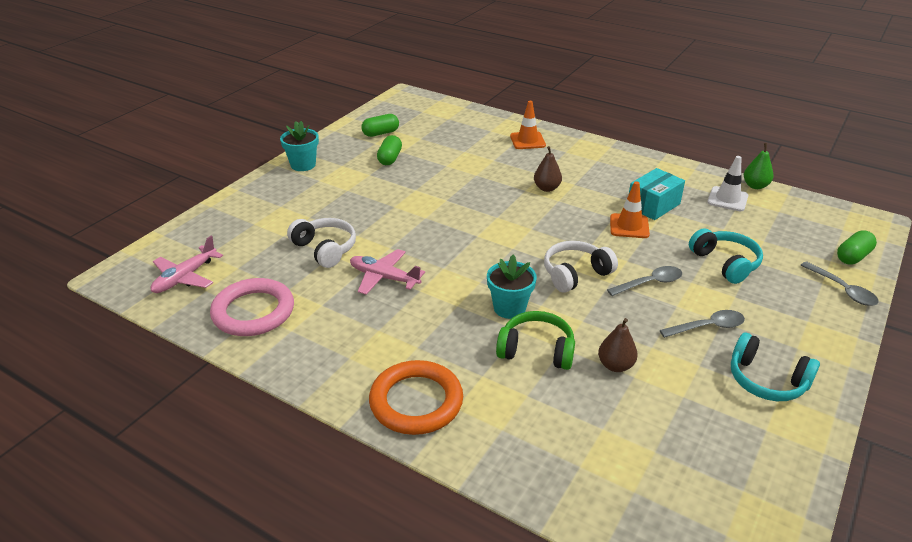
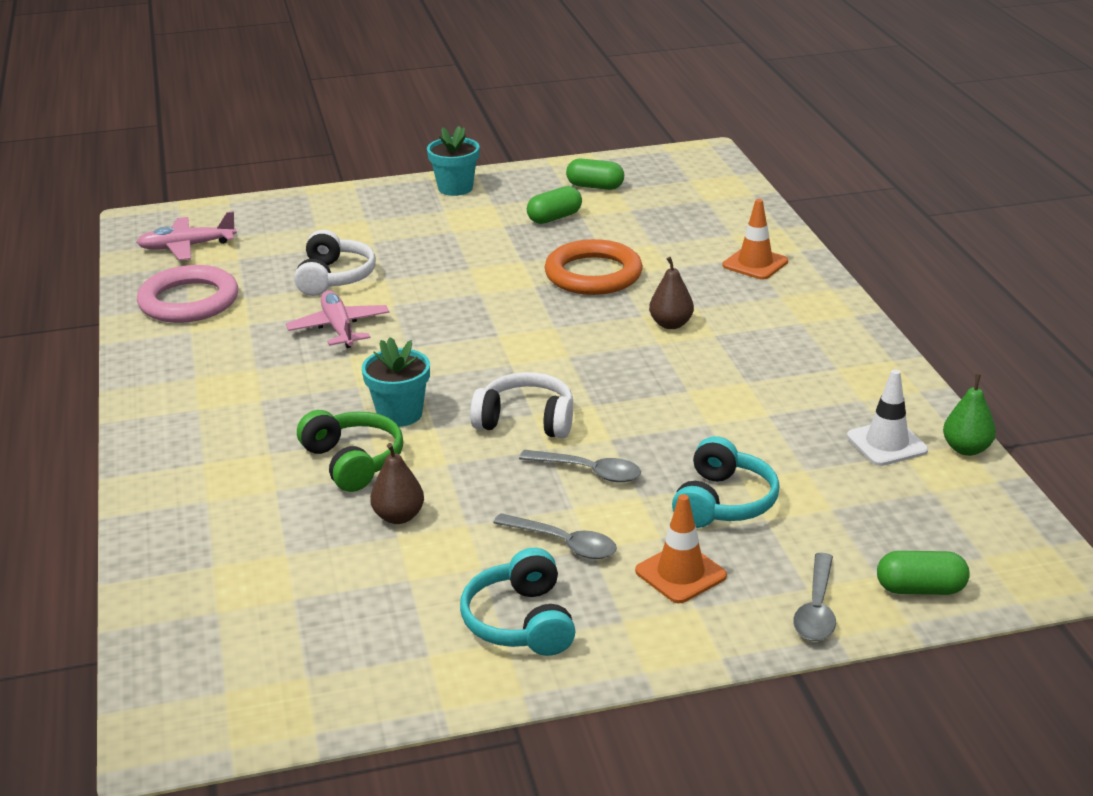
camera: 45 degrees right, 5 degrees down
(416, 401) = (183, 439): orange ring -> orange ring (593, 274)
(629, 226) = (687, 408): orange traffic cone -> orange traffic cone (680, 573)
(653, 205) = (766, 402): turquoise box -> none

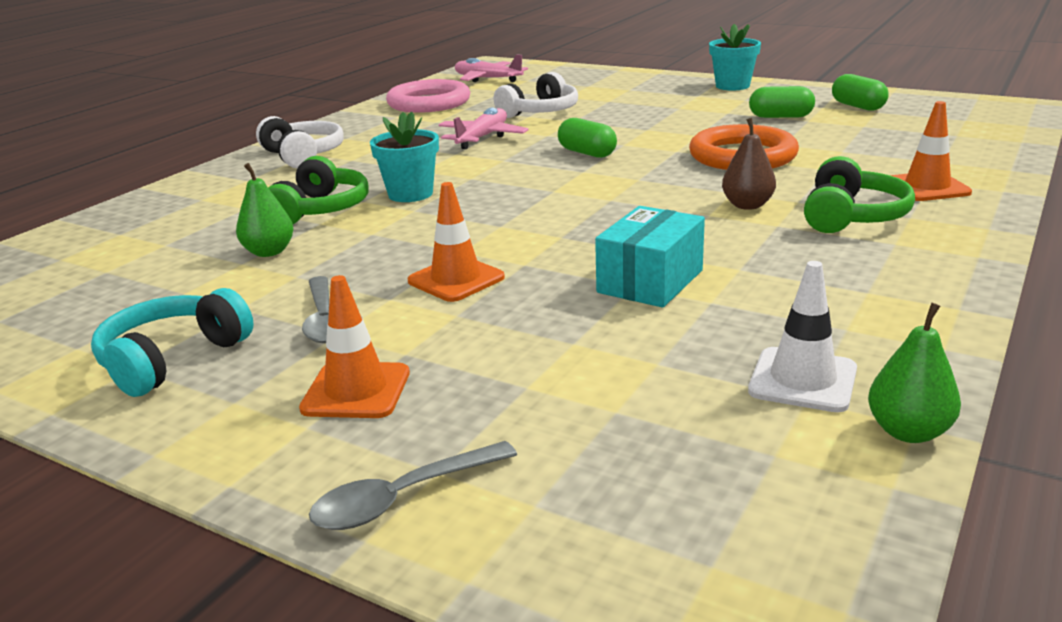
camera: 45 degrees right, 5 degrees down
(398, 517) = (269, 252): brown pear -> green pear
(526, 421) = (485, 228): white headphones -> white headphones (303, 155)
(589, 471) = (456, 279): grey spoon -> orange traffic cone
(712, 415) = (650, 281): none -> turquoise box
(723, 502) = (517, 352): turquoise headphones -> none
(747, 309) = (851, 216): none -> green headphones
(920, 589) = (554, 552): green capsule -> green capsule (587, 153)

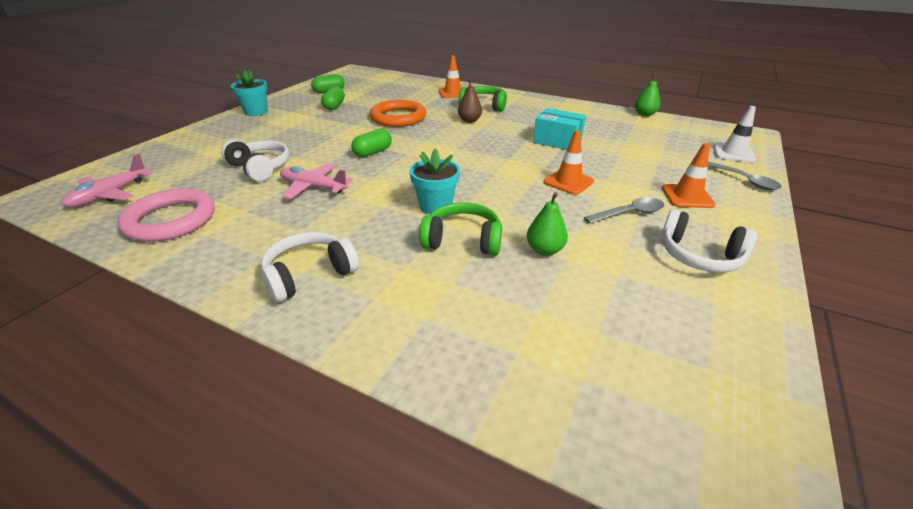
camera: 95 degrees left, 10 degrees up
(172, 359) = (699, 256): turquoise headphones -> white headphones
(802, 380) = (624, 123): white traffic cone -> white traffic cone (733, 153)

